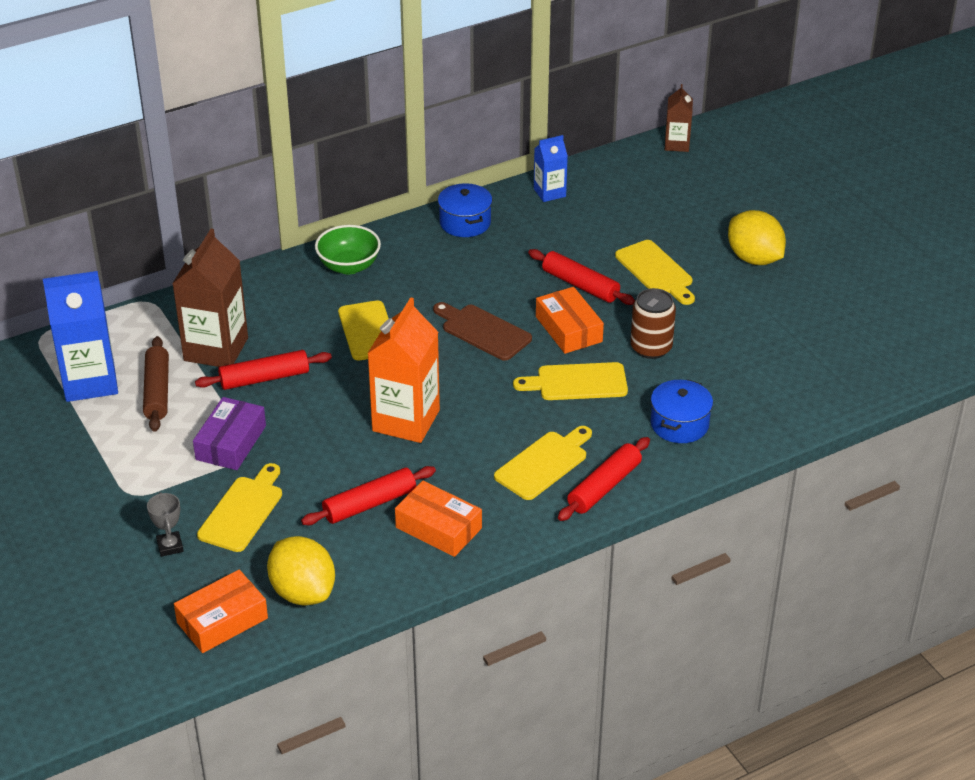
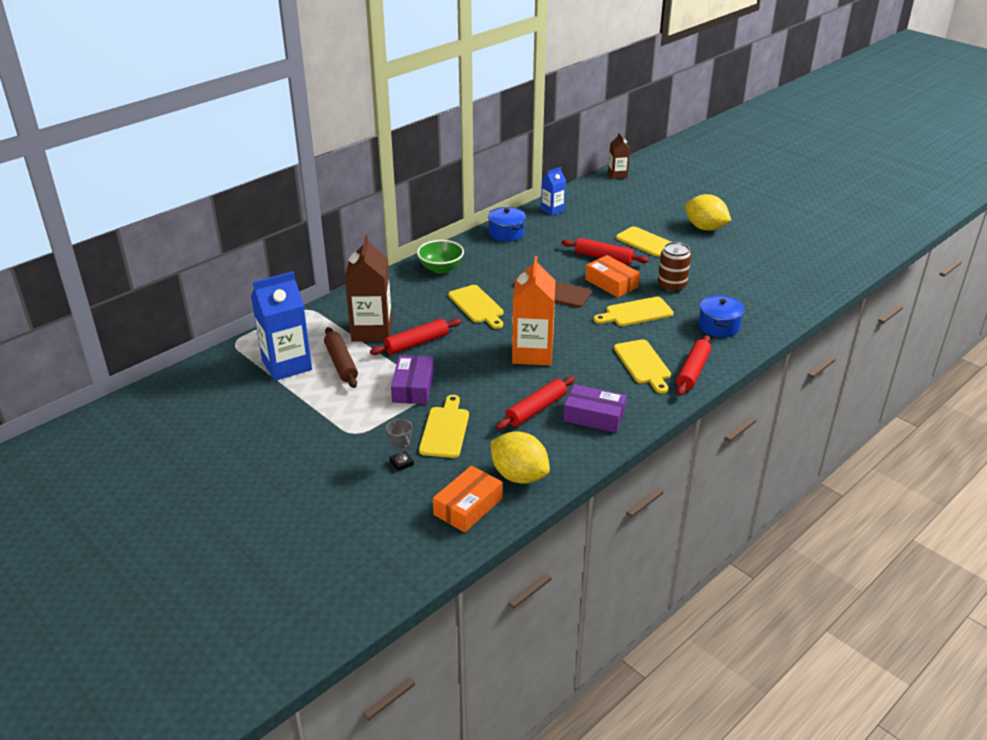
camera: 15 degrees left, 5 degrees down
(438, 528) = (594, 416): orange box -> purple box
(544, 463) = (643, 364): yellow cutting board -> yellow cutting board turned 135 degrees clockwise

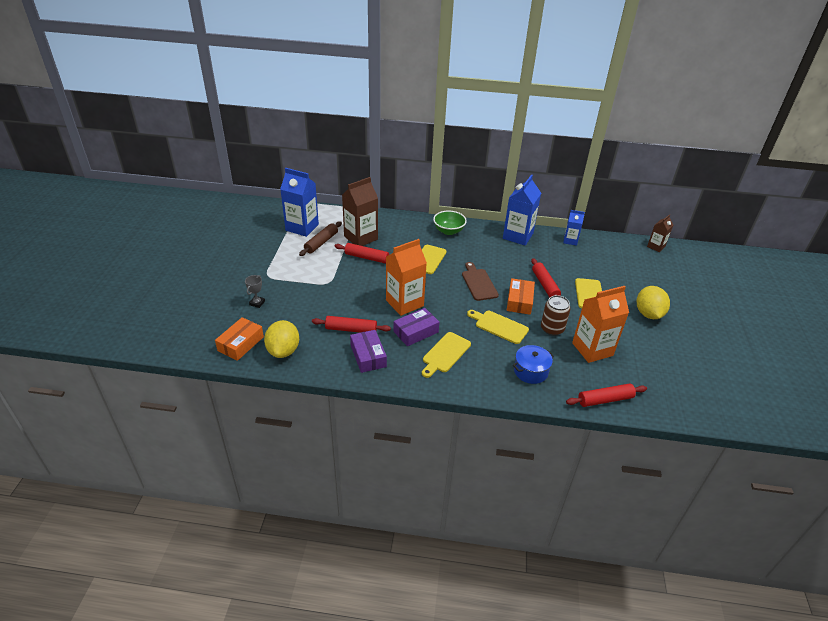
camera: 50 degrees right, 5 degrees up
(413, 387) = (325, 275): purple box -> purple box (416, 332)
(445, 430) = (299, 304): yellow cutting board -> none
(468, 506) = (241, 344): orange box -> orange box turned 60 degrees counterclockwise
(506, 233) = (518, 236): blue pot -> blue carton
(693, 371) = (463, 380): red rolling pin -> red rolling pin (605, 400)
(722, 279) = (592, 349): none -> orange carton

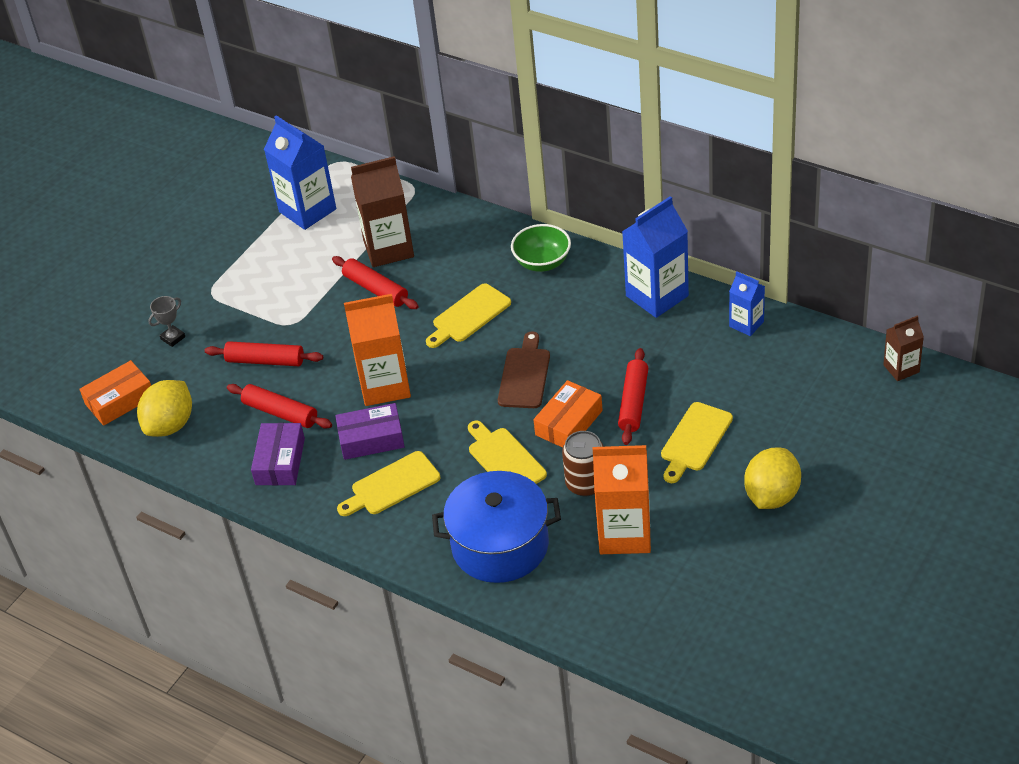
camera: 30 degrees right, 5 degrees up
(321, 242) = (321, 246): brown rolling pin -> none
(530, 371) = (500, 545): blue pot -> blue pot, size x1.75
(605, 400) = (580, 618): red rolling pin -> red rolling pin (265, 361)

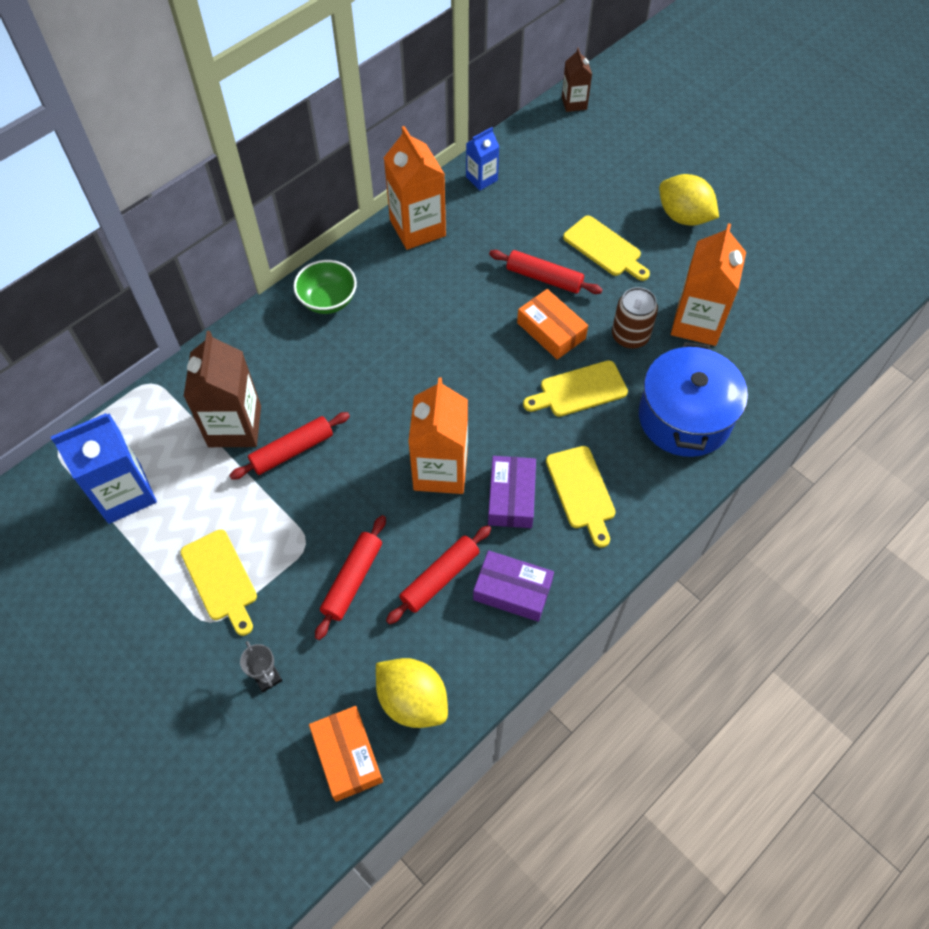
camera: 80 degrees left, 15 degrees up
(469, 315) = (373, 376): yellow cutting board -> yellow cutting board (221, 578)
(524, 375) = (476, 350): brown cutting board -> none
(657, 296) = (417, 228): blue carton -> orange carton

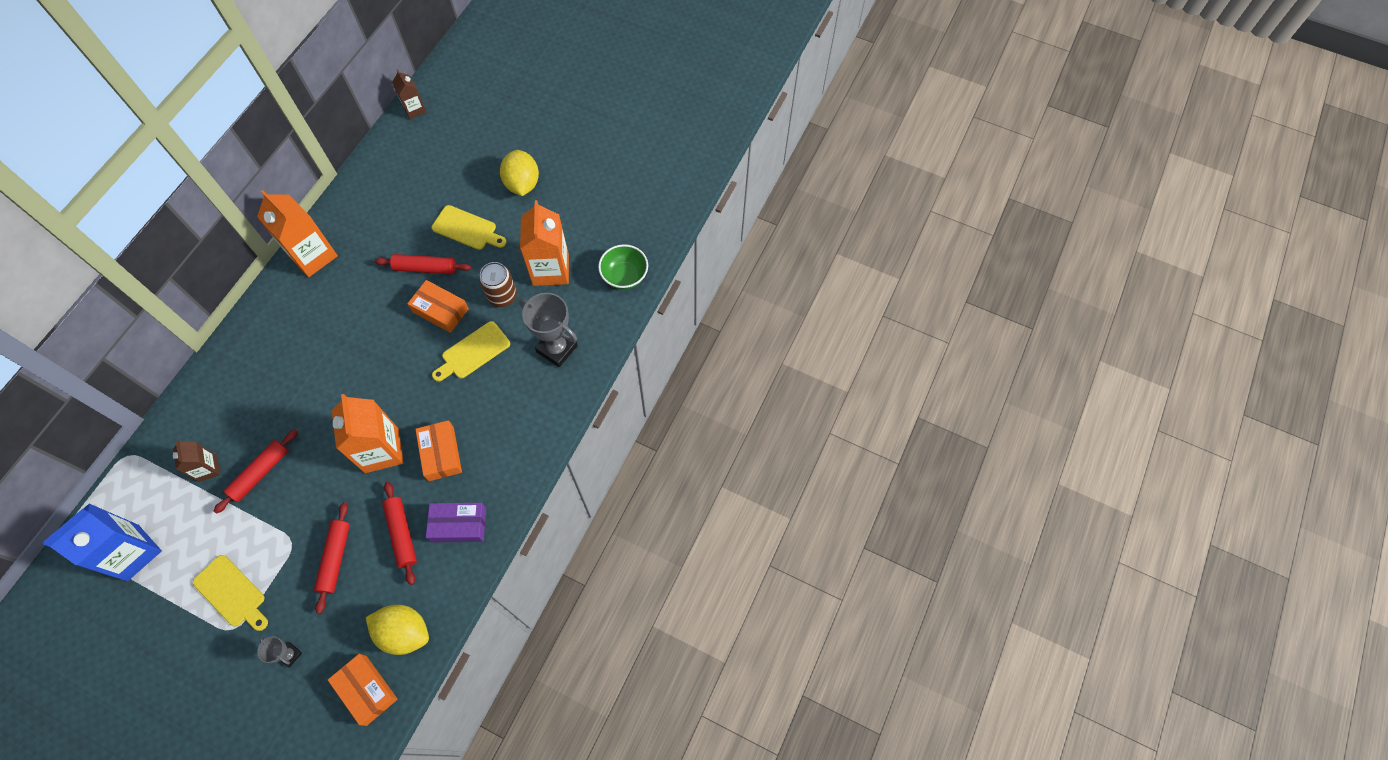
camera: 20 degrees left, 5 degrees up
(234, 426) = (208, 468): brown carton -> brown carton, size x0.55
(328, 300) = (255, 340): green bowl -> green bowl (624, 276)
(440, 578) = (402, 534): red rolling pin -> red rolling pin turned 45 degrees counterclockwise
(481, 179) = (355, 198): blue carton -> none
(511, 497) = (441, 453): purple box -> orange box
(581, 491) = (493, 431): yellow cutting board -> none
(683, 217) = (522, 184): yellow lemon -> yellow lemon turned 60 degrees clockwise
(684, 417) = (557, 348): blue pot -> grey trophy

